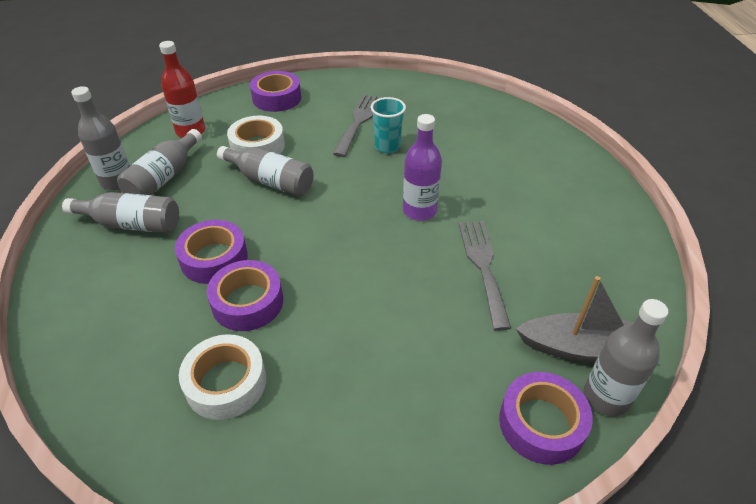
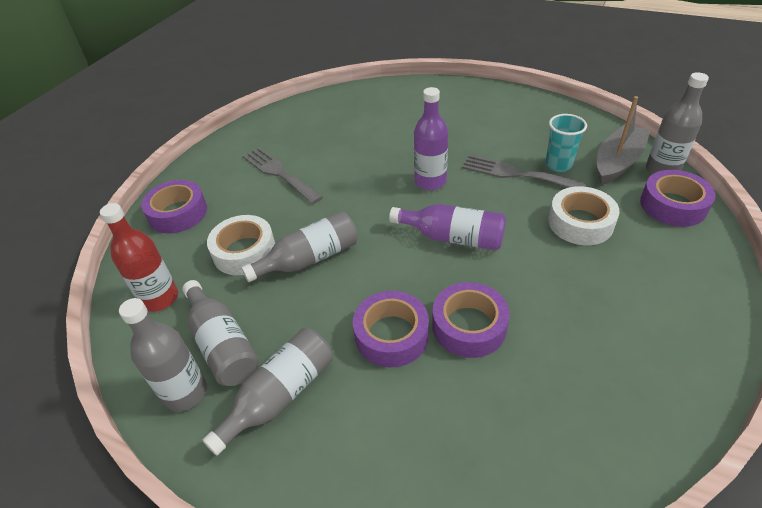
camera: 55 degrees left, 0 degrees up
(226, 383) = (561, 371): white tape -> white tape (580, 223)
(352, 253) = (453, 237): none -> purple bottle
(387, 147) = (332, 169): turquoise cup -> turquoise cup (558, 165)

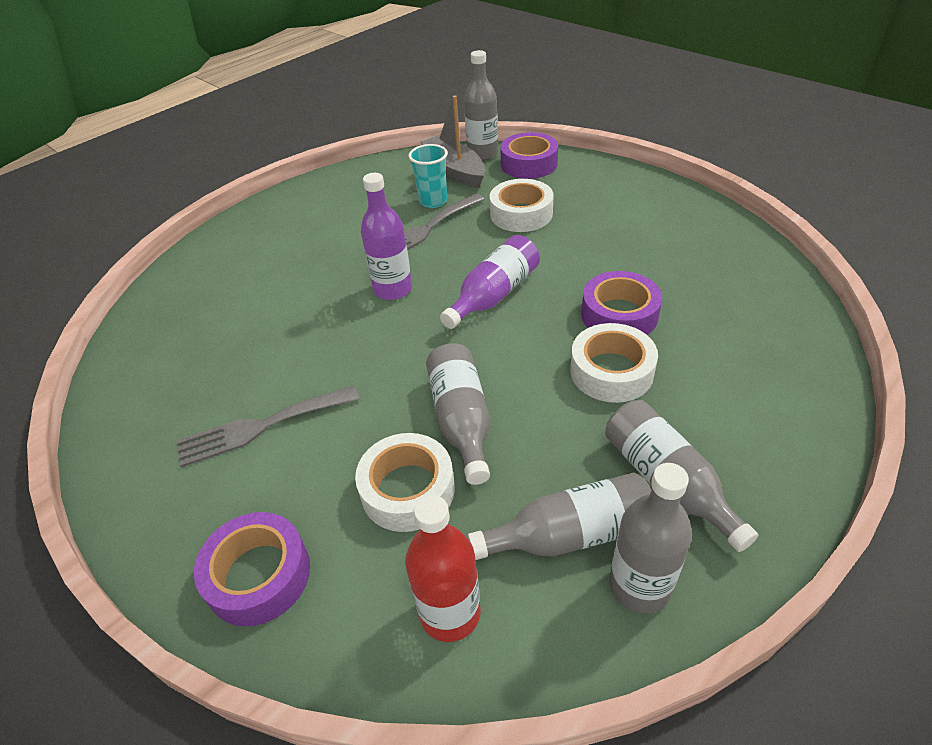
camera: 70 degrees left, 0 degrees up
(391, 335) = (611, 371): purple tape -> white tape

